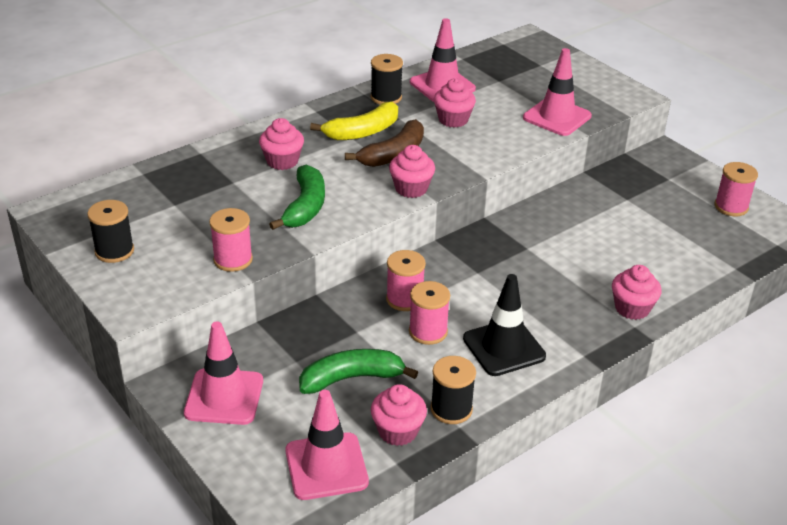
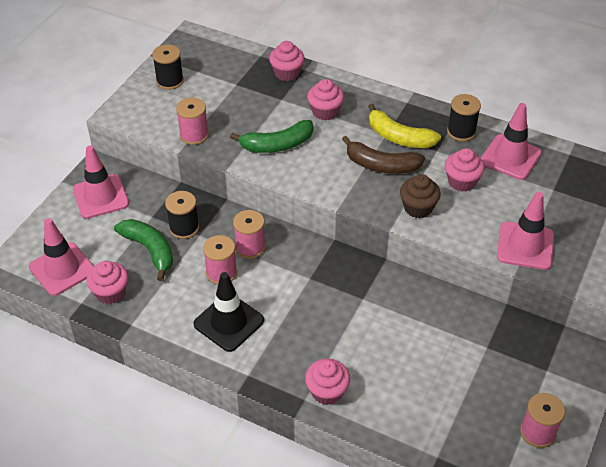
camera: 65 degrees right, 10 degrees up
(411, 188) = (341, 191): pink cupcake -> pink cupcake (287, 73)
(451, 409) = (146, 314): black spool -> black spool (184, 228)
(469, 153) = (418, 208): none -> brown cupcake

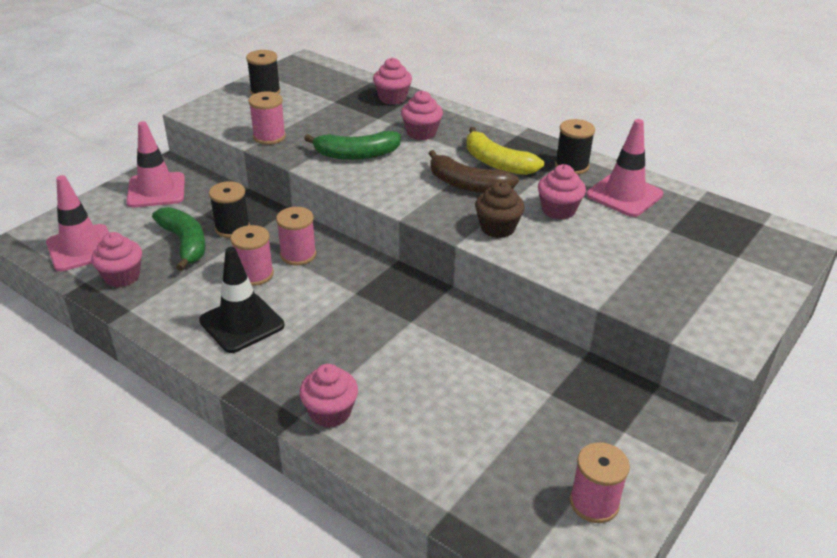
camera: 10 degrees right, 10 degrees down
(525, 246) = (620, 280): pink traffic cone -> none

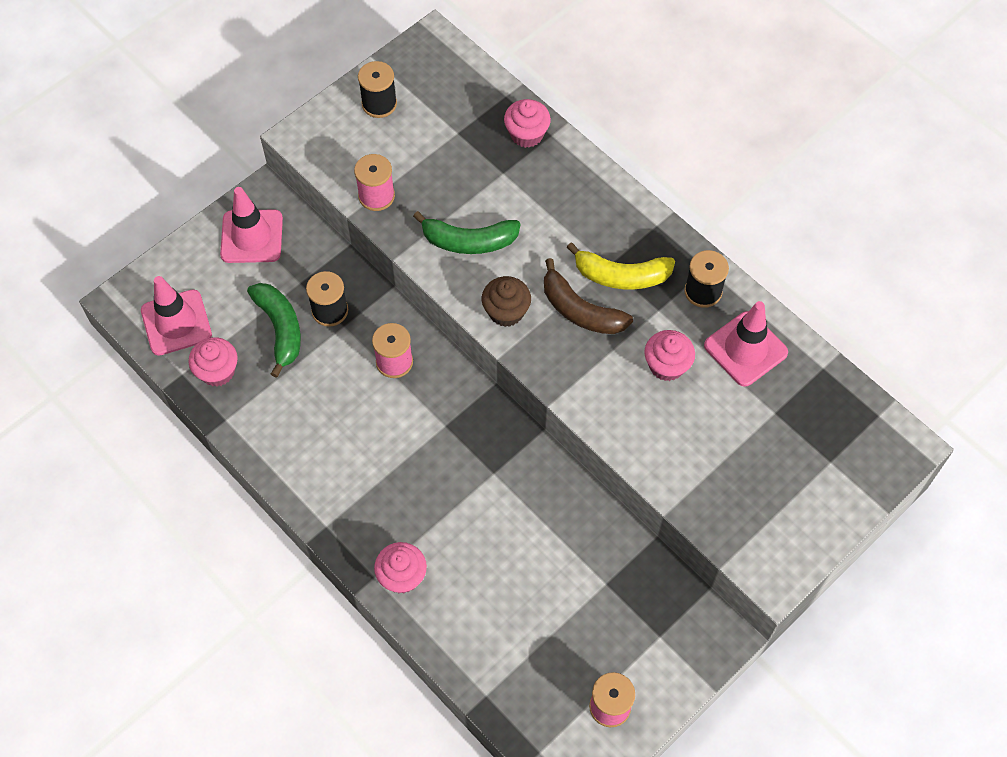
camera: 10 degrees right, 25 degrees up
(242, 323) = (331, 453): black traffic cone -> none
(255, 274) = (348, 386): pink spool -> none
(421, 133) = (548, 209): pink cupcake -> none
(497, 163) = (621, 276): yellow banana -> yellow banana turned 45 degrees counterclockwise
(497, 228) = (595, 386): brown cupcake -> brown cupcake (506, 312)

